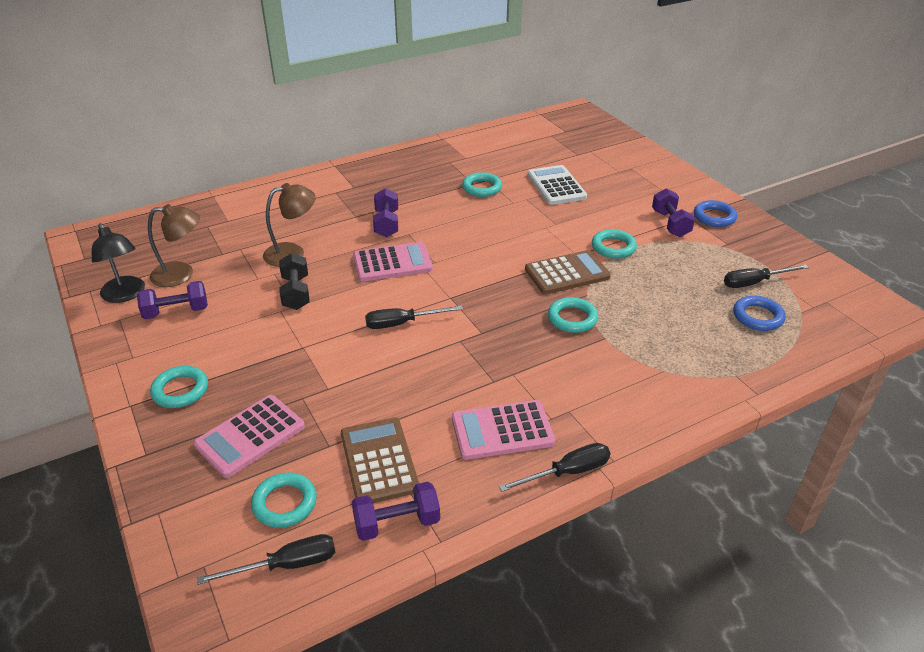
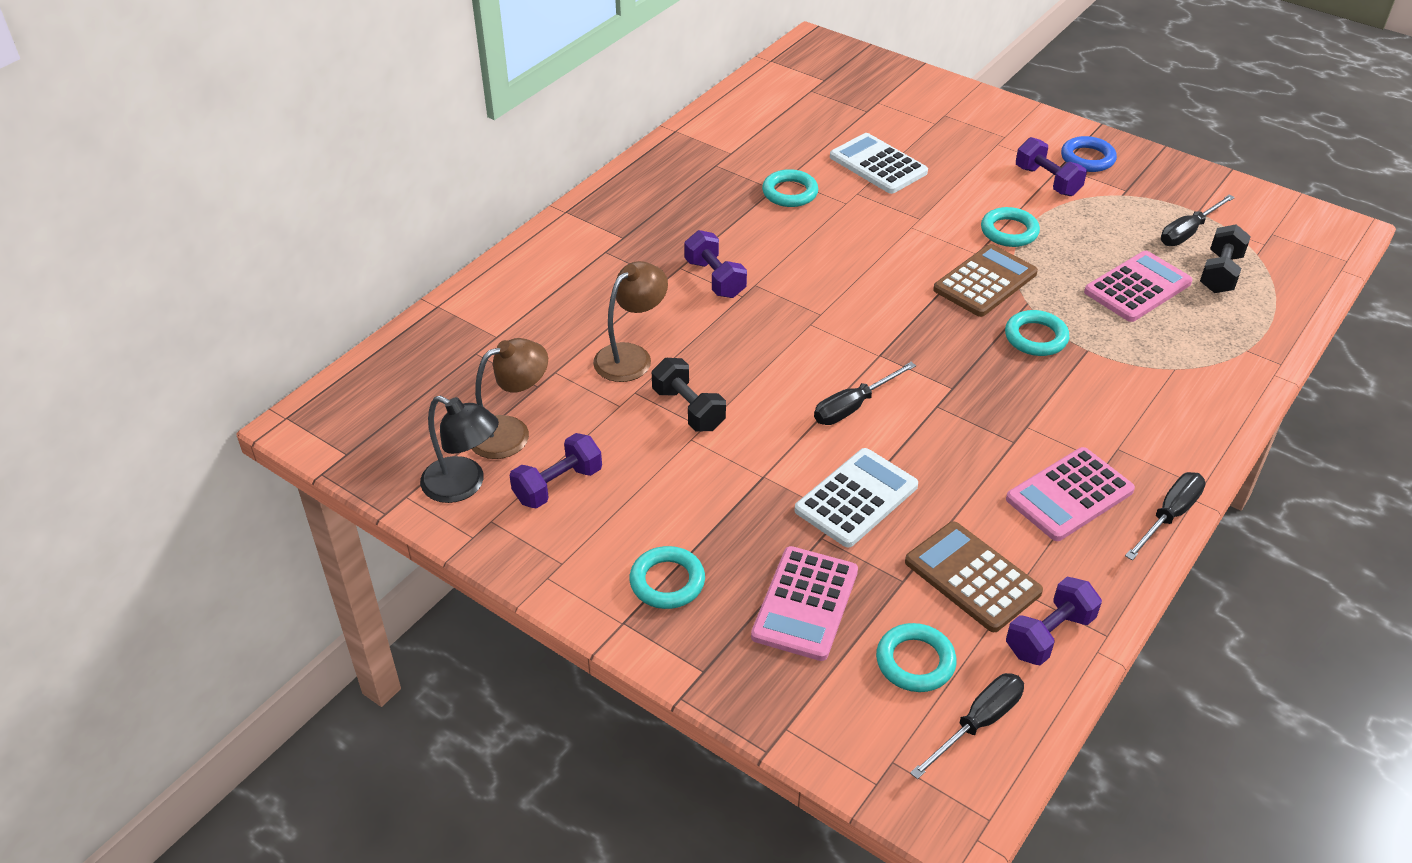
camera: 25 degrees left, 5 degrees up
(349, 381) = (856, 498): none -> white calculator
(392, 263) = (771, 331): pink calculator -> pink calculator (1137, 287)
(757, 317) = (1220, 273): blue ring -> black dumbbell

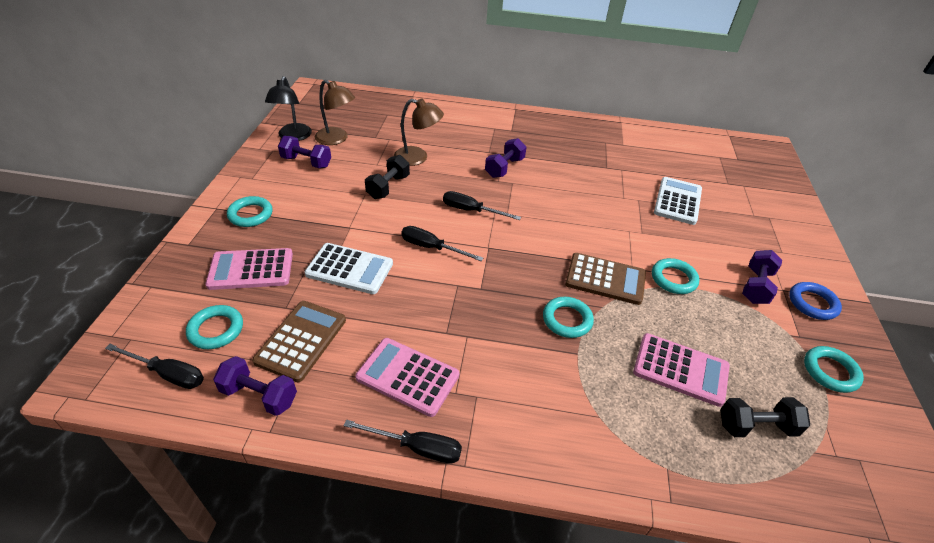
camera: 60 degrees right, 0 degrees up
(790, 193) = (609, 174): turquoise ring -> turquoise ring (830, 371)
(1188, 232) = (789, 390): black screwdriver -> black screwdriver (471, 211)

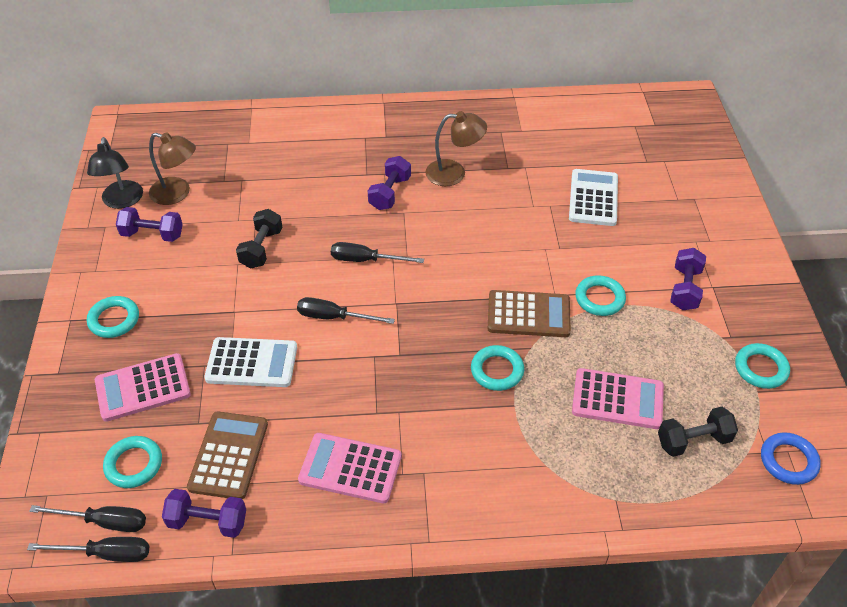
camera: 10 degrees left, 5 degrees up
(416, 447) = (379, 535): black screwdriver -> black screwdriver (106, 554)
(418, 158) = (284, 200): brown lamp -> brown lamp (454, 173)
(812, 303) = (742, 296): blue ring -> blue ring (788, 461)

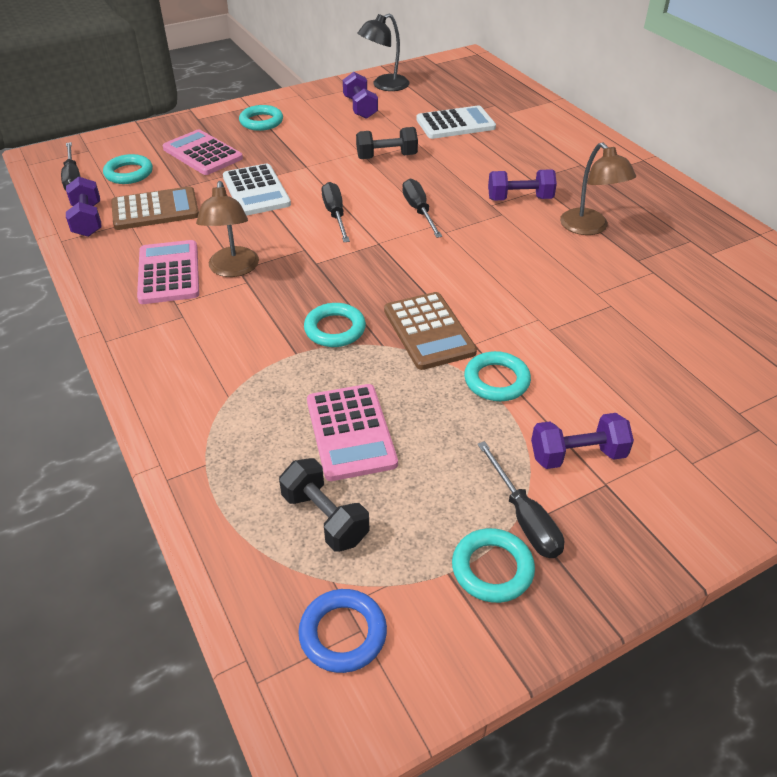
camera: 65 degrees right, 5 degrees down
(106, 554) = (46, 188): black screwdriver -> black screwdriver (524, 518)
(177, 193) = (414, 103): brown lamp -> brown lamp (233, 269)
(593, 198) = (659, 336): white calculator -> white calculator (455, 124)

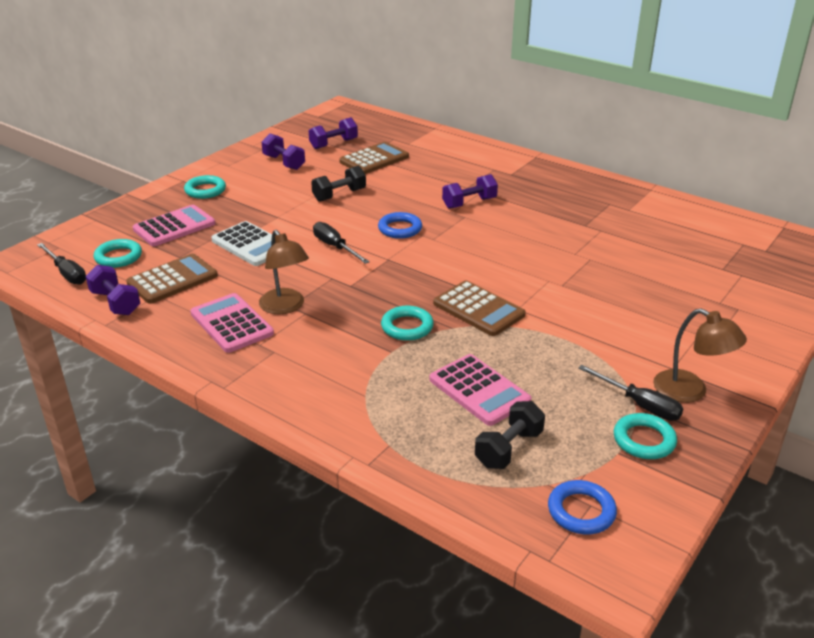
camera: 25 degrees left, 10 degrees down
(202, 154) = (174, 227): pink calculator -> pink calculator turned 120 degrees clockwise
(325, 518) = (508, 449): black dumbbell -> black dumbbell turned 75 degrees counterclockwise
(384, 86) = (289, 141): black lamp -> none
(419, 211) = (400, 229): black screwdriver -> blue ring
(455, 124) = (374, 159): white calculator -> brown calculator
(496, 380) = (553, 327): turquoise ring -> none
(577, 455) = (642, 357): purple dumbbell -> purple dumbbell (333, 144)
(589, 228) = (535, 211): brown lamp -> brown lamp (690, 391)

